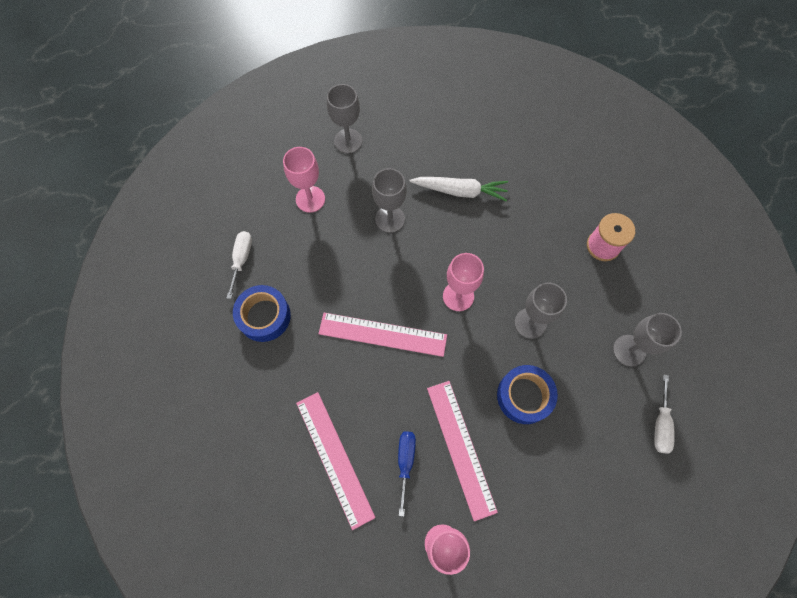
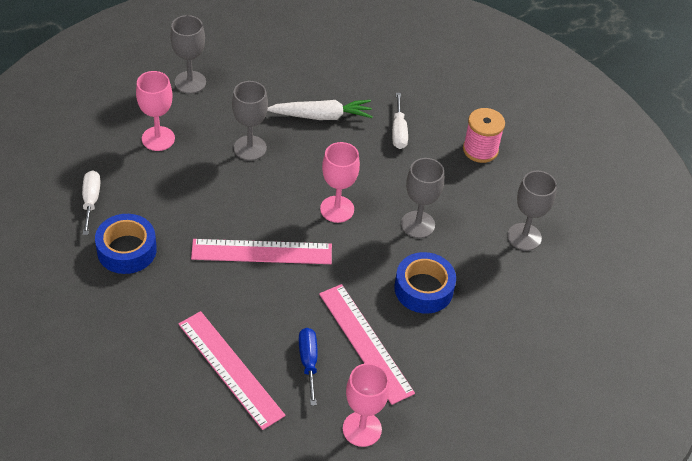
camera: 15 degrees left, 20 degrees down
(660, 424) = (567, 296): white screwdriver -> white screwdriver (398, 131)

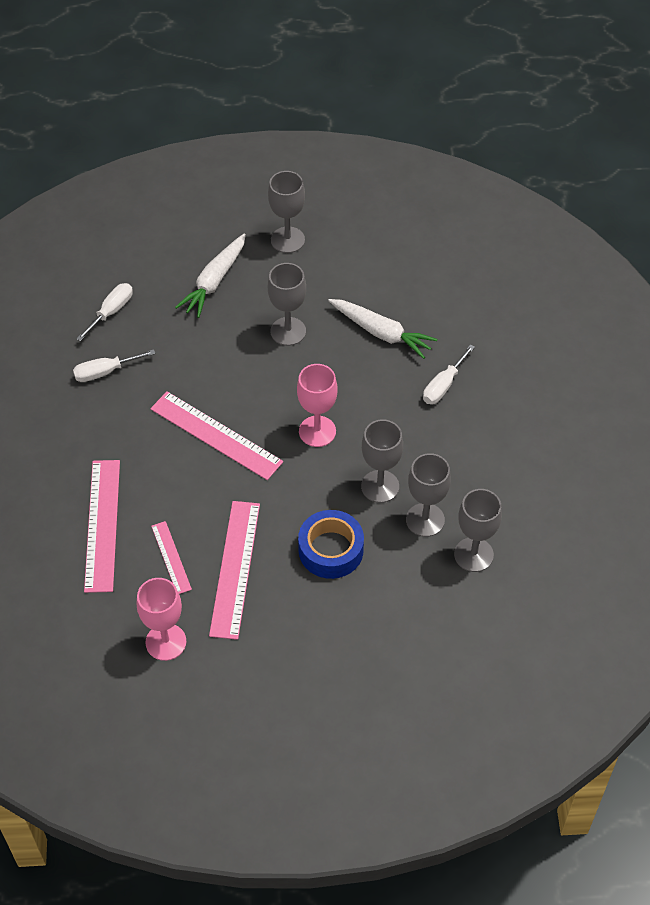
camera: 40 degrees right, 5 degrees up
(127, 250) = (105, 372): blue tape -> white screwdriver
(158, 138) = (214, 281): pink goblet -> white carrot
(308, 362) = (171, 557): blue screwdriver -> pink ruler
(470, 231) = (425, 520): none -> grey goblet
(480, 150) = (509, 445): pink spool -> none

